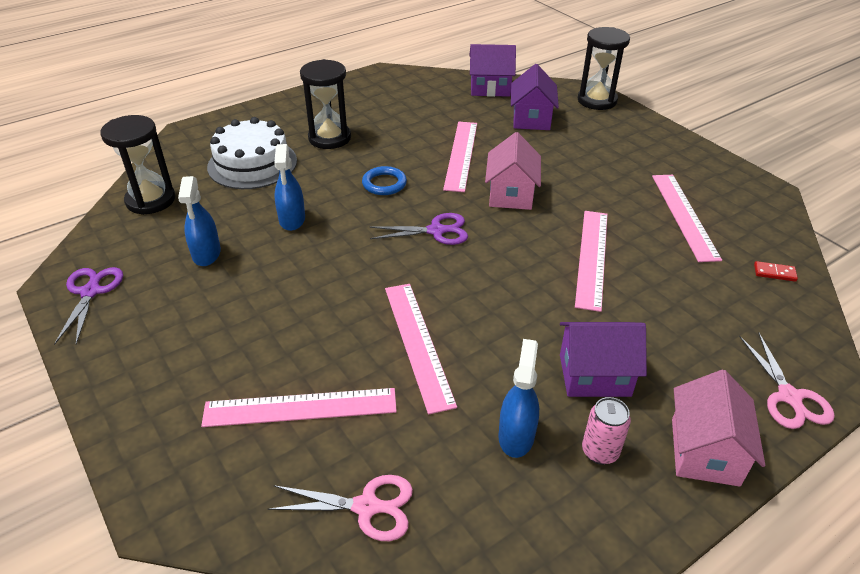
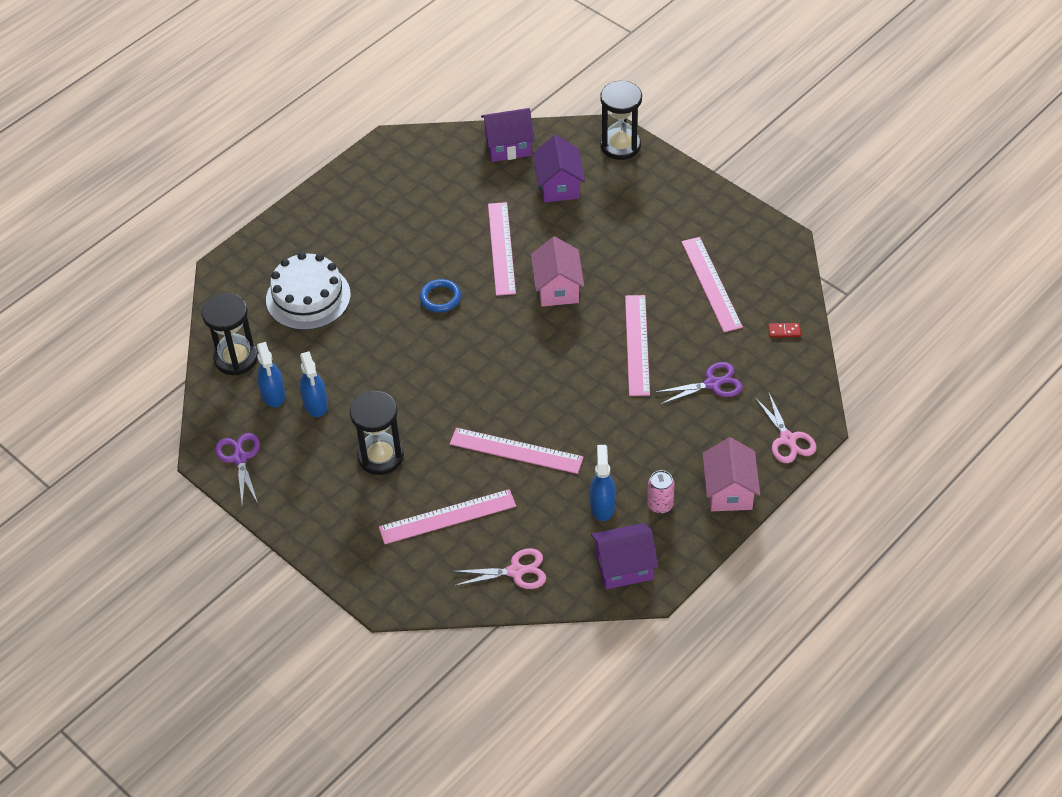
camera: 10 degrees left, 10 degrees up
(292, 219) = (373, 354): blue spray bottle -> blue spray bottle (273, 394)
(329, 138) = (368, 250): black hourglass -> black hourglass (380, 456)
(418, 343) = (516, 451): pink ruler -> pink ruler turned 45 degrees counterclockwise
(436, 231) = (502, 342): purple scissors -> purple scissors (712, 384)
(594, 375) = (650, 450): purple house -> purple house (624, 567)

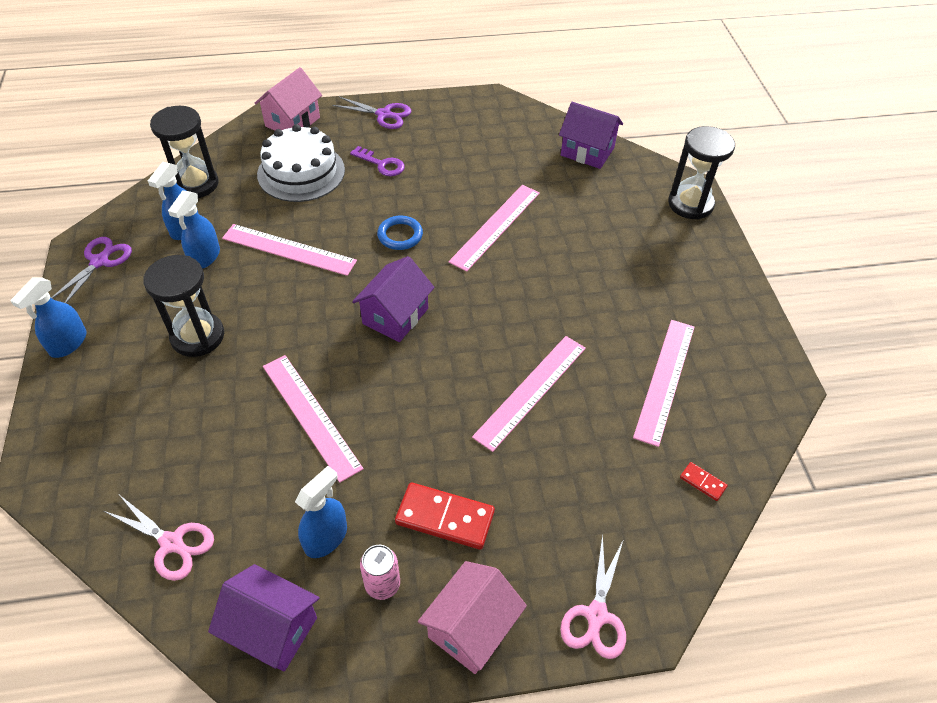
camera: 35 degrees right, 0 degrees up
(294, 521) = (68, 343): none -> blue spray bottle
(364, 252) = (382, 164): none -> purple key
(447, 517) = (181, 435): pink ruler -> pink ruler (289, 250)
(557, 288) = (509, 290): pink house -> pink house (292, 122)
(559, 185) = (600, 205): purple house -> purple house (395, 316)
(659, 449) = (445, 518): none -> red domino
(712, 384) = (569, 486): purple scissors -> purple scissors (384, 114)

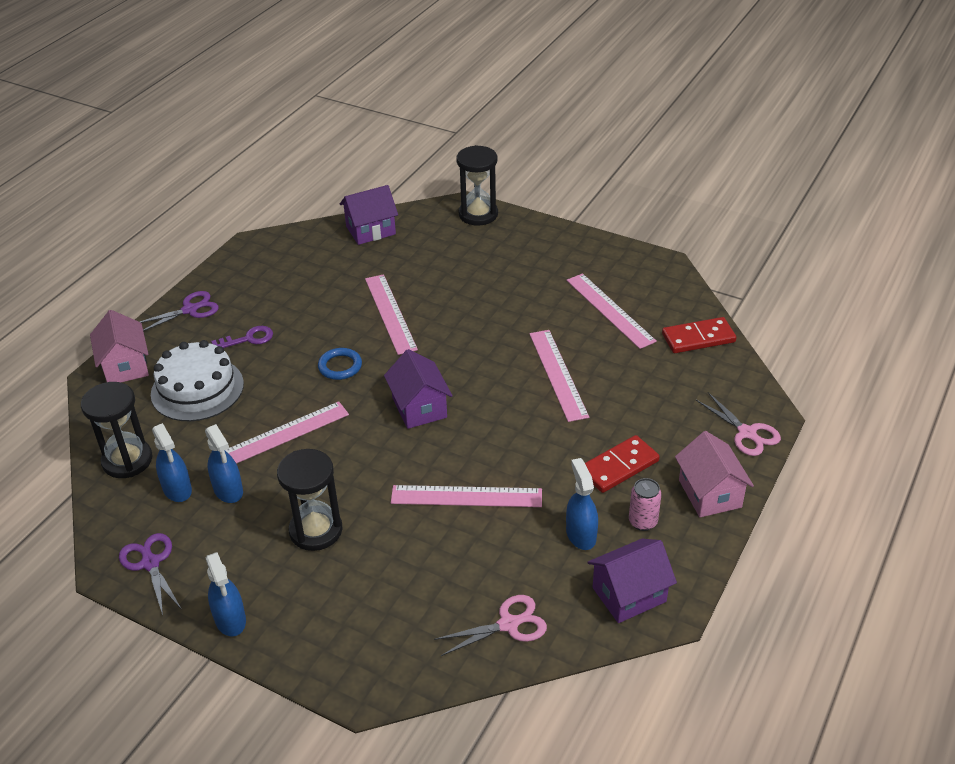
camera: 50 degrees left, 10 degrees down
(702, 482) = (698, 338): red domino -> red domino, size x2.07

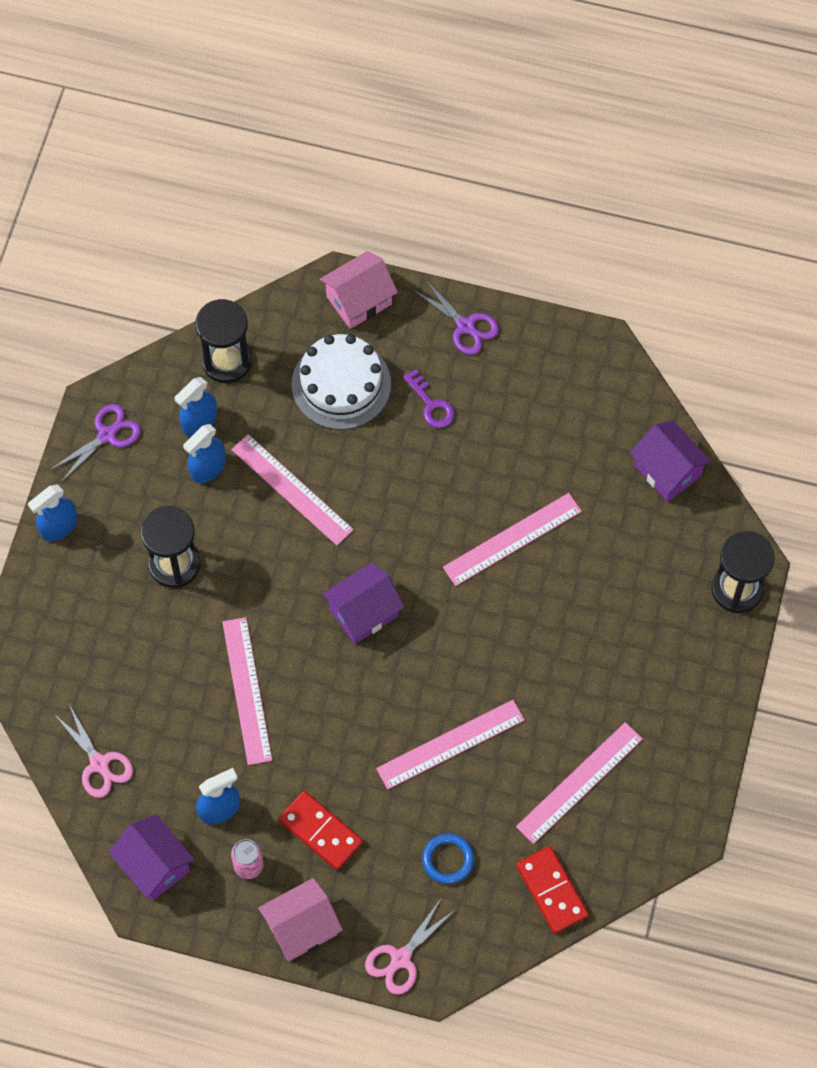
camera: 75 degrees right, 25 degrees up
(340, 366) = (409, 513): blue ring -> blue ring (448, 860)

